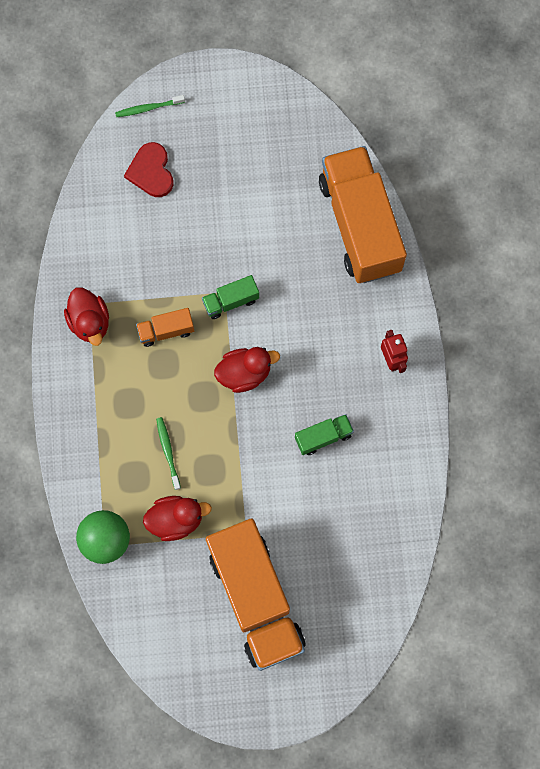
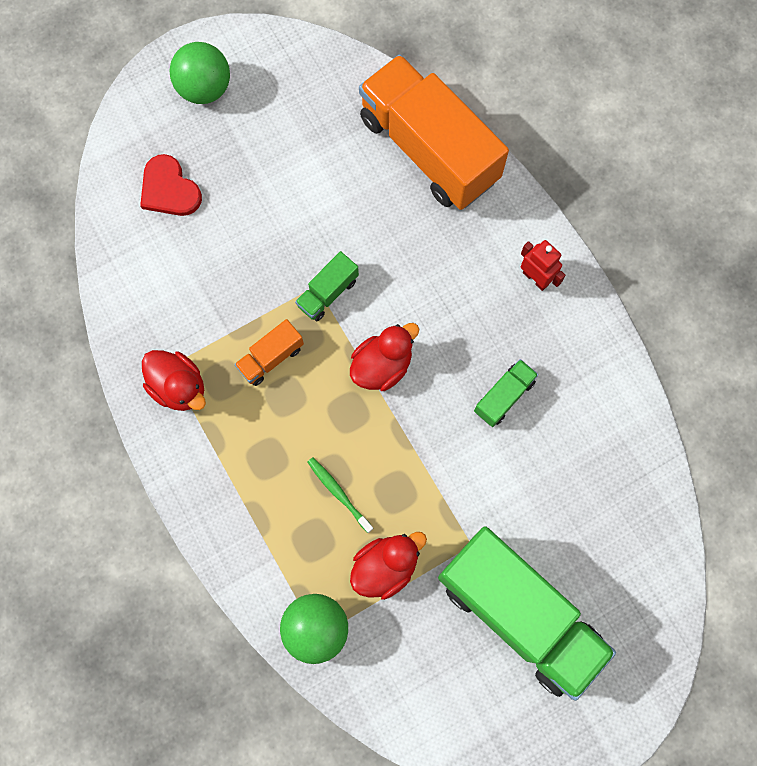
camera: 25 degrees left, 0 degrees up
(148, 108) = (133, 122): green toothbrush -> none
(213, 105) = (204, 88): none -> green ball
(255, 598) = (519, 614): orange truck -> green truck

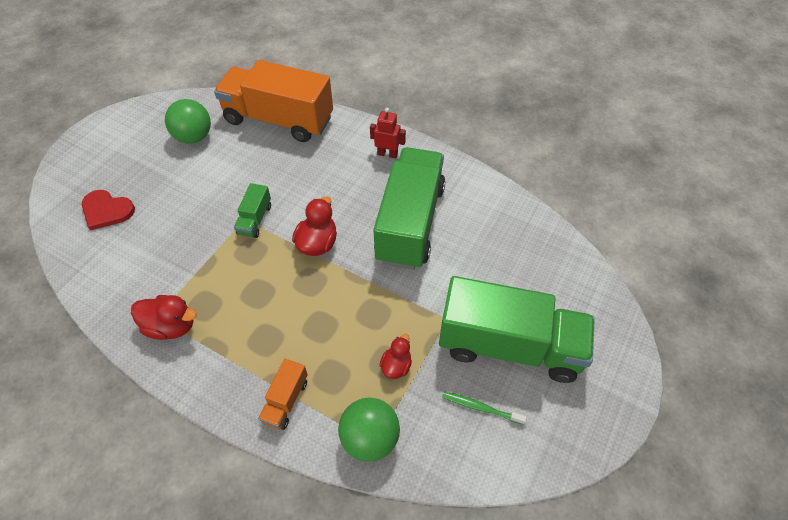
camera: 30 degrees left, 20 degrees down
(204, 88) = (108, 148): green ball -> green ball (194, 137)
(271, 358) = (234, 275): orange truck -> orange truck (285, 401)
(339, 493) = (333, 335): green toothbrush -> green toothbrush (481, 408)
(385, 567) = (396, 366): red duck -> red duck, size x0.64
(504, 396) = (410, 223): green truck -> green truck, size x2.38

